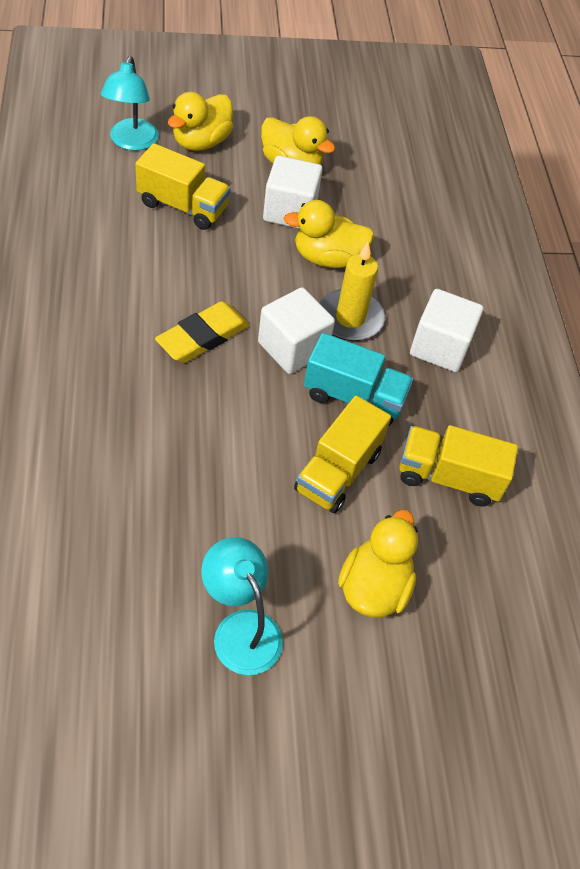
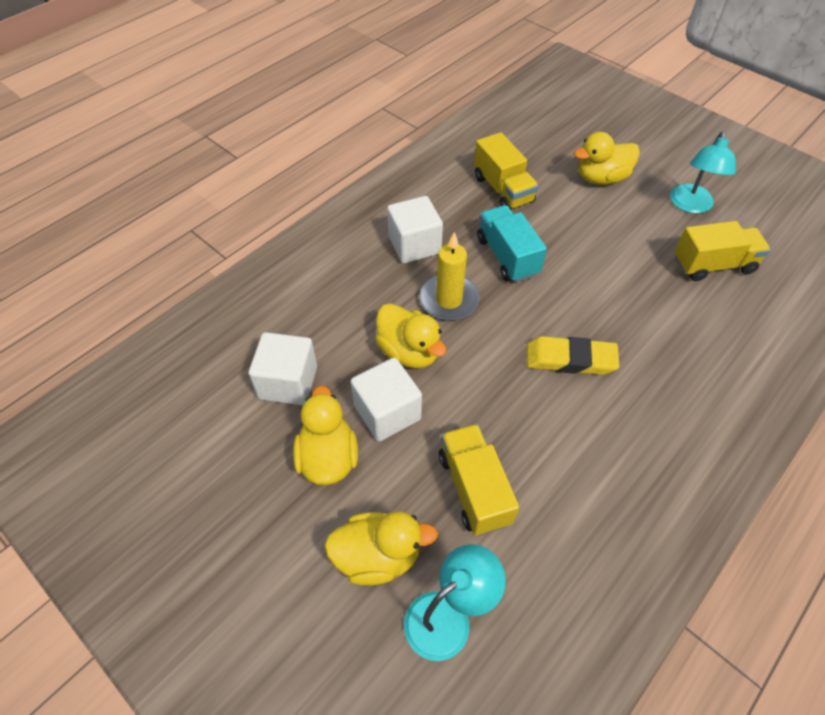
camera: 125 degrees left, 0 degrees up
(292, 347) = (512, 309): white cube -> white cube (288, 382)
(337, 471) = (563, 230): yellow truck -> yellow truck (713, 265)

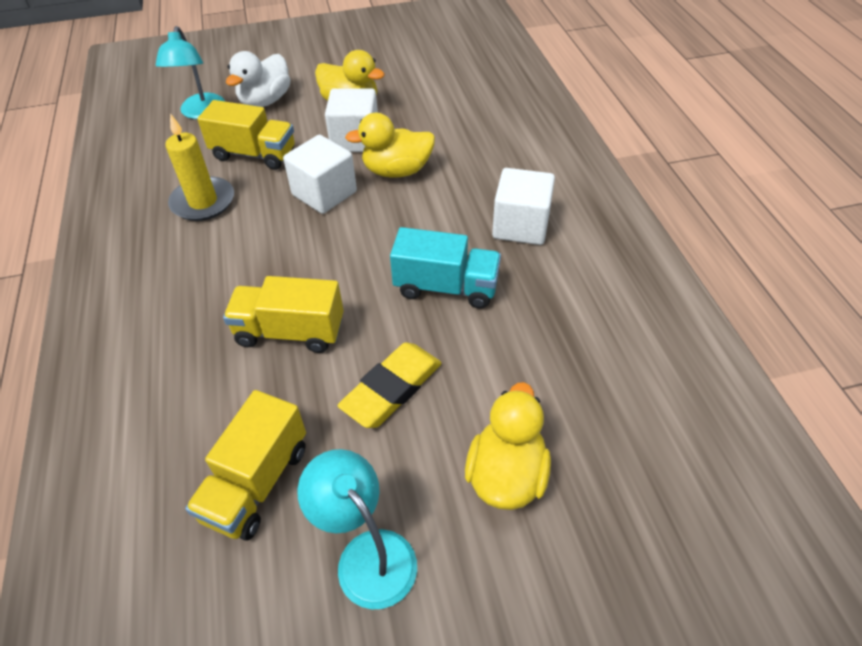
camera: 125 degrees right, 5 degrees down
(288, 382) = (430, 105): white cube -> white cube (324, 193)
(378, 556) = (265, 101): yellow duck -> white duck
(449, 300) = (428, 217): yellow candle -> yellow candle (203, 202)
(503, 189) = (559, 344): yellow truck -> yellow truck (290, 332)
(570, 359) = (286, 262): yellow eraser -> yellow eraser (392, 389)

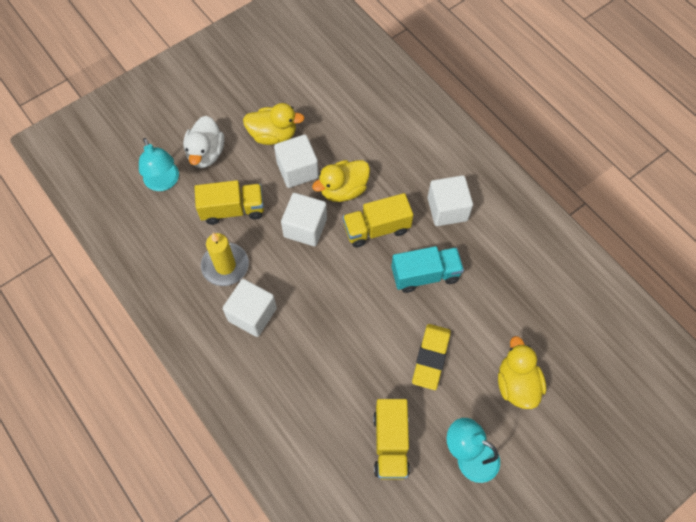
camera: 25 degrees left, 15 degrees up
(194, 259) = (252, 314): none -> white cube
(290, 332) = (350, 344): yellow truck -> yellow truck (376, 228)

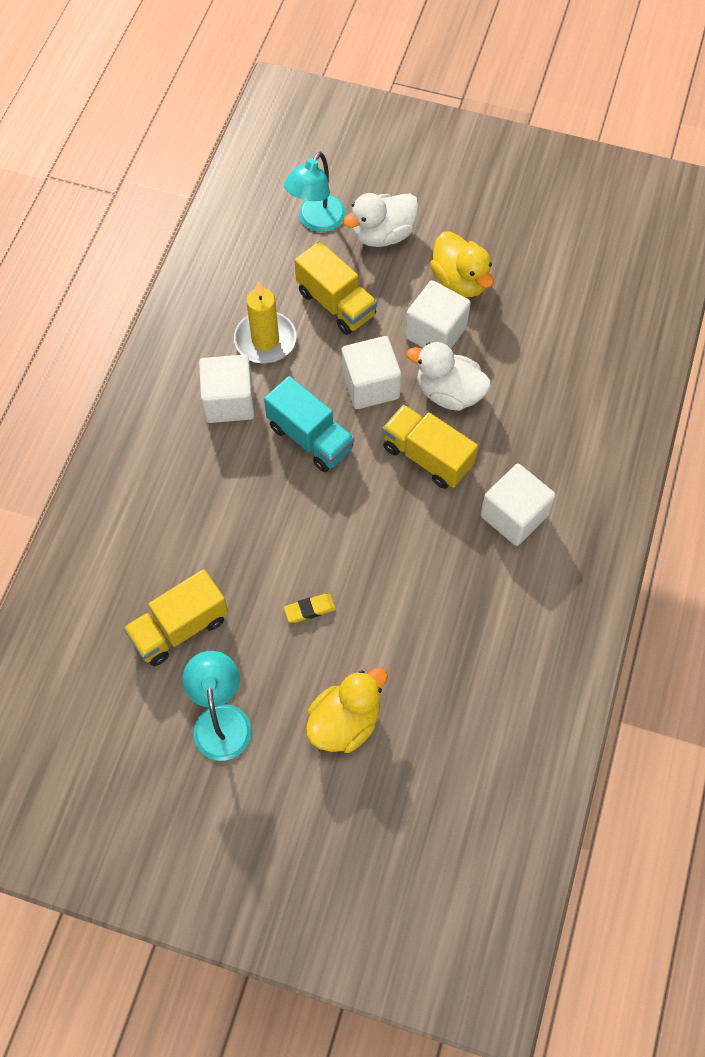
camera: 55 degrees right, 0 degrees up
(343, 190) = (449, 393): yellow duck -> white duck
(425, 275) = (408, 542): turquoise truck -> turquoise truck (310, 438)
(431, 358) = (310, 609): yellow eraser -> yellow eraser, size x0.53

